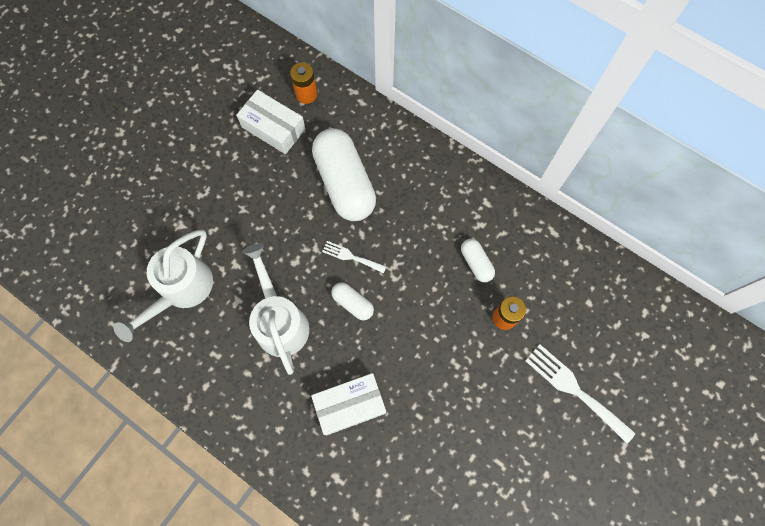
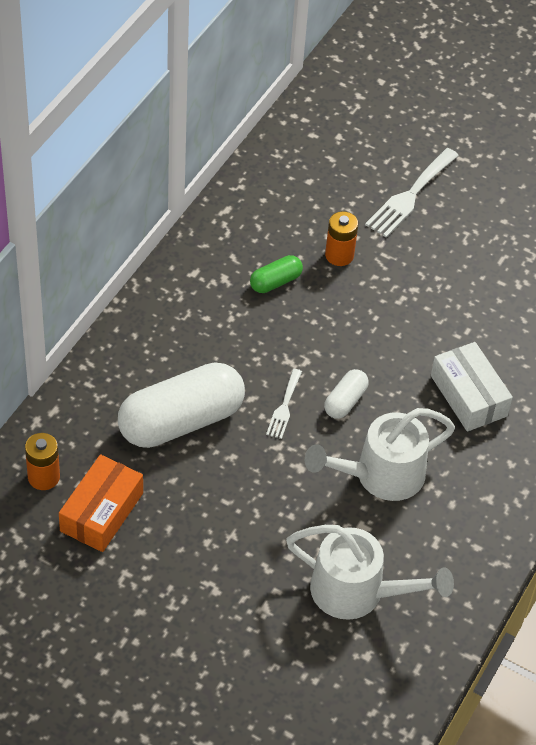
camera: 100 degrees left, 20 degrees down
(273, 128) = (101, 512): white box -> orange box
(476, 263) = (275, 282): white capsule -> green capsule

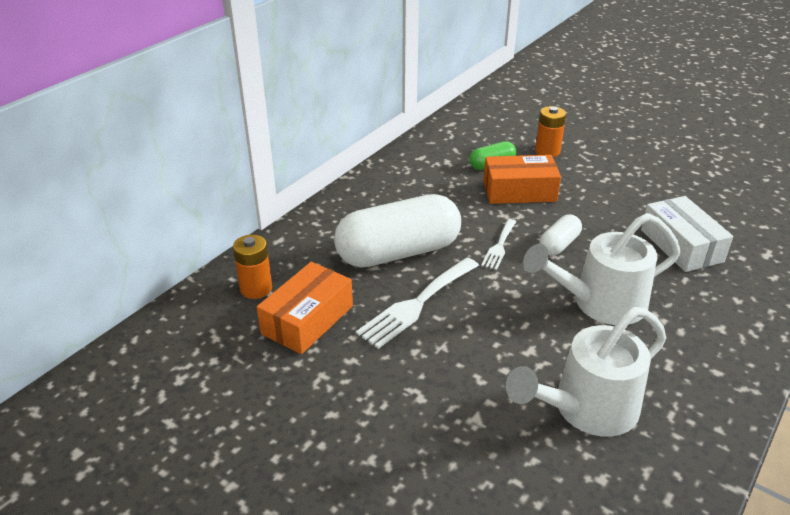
camera: 10 degrees right, 15 degrees down
(306, 324) = (519, 191): none -> orange box
(358, 593) = (585, 409): white watering can -> white watering can turned 120 degrees clockwise
(410, 196) = (605, 120): white fork -> white fork (416, 304)

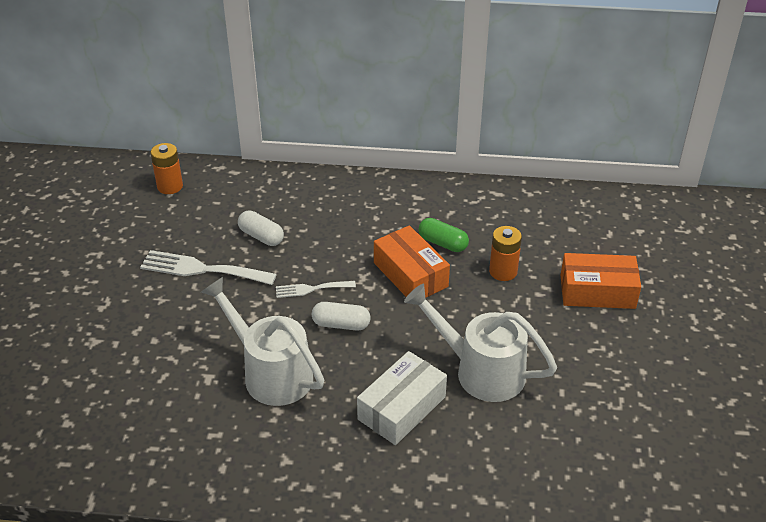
camera: 60 degrees right, 5 degrees up
(307, 320) = (151, 224): orange box -> orange box (597, 291)
(398, 252) = (261, 236): white capsule -> white capsule, size x0.46
(585, 409) = (133, 396): white watering can -> white watering can (480, 370)

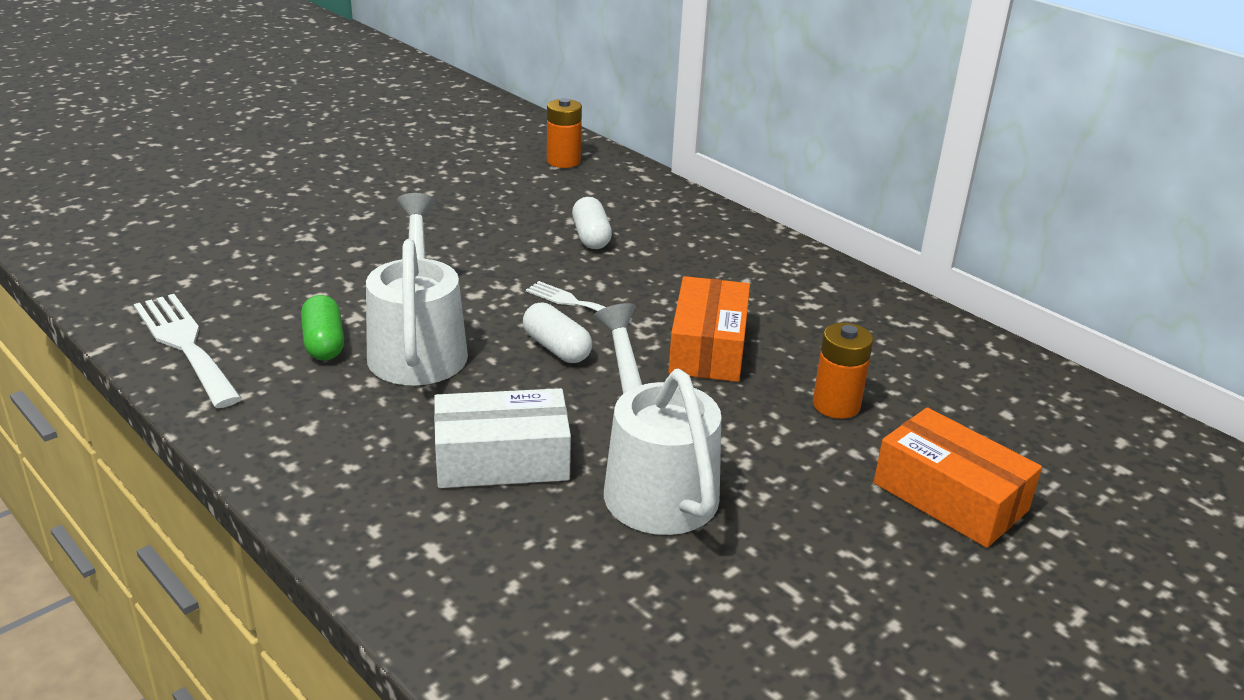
camera: 40 degrees right, 10 degrees down
(202, 269) = (490, 233): white fork -> white fork (185, 345)
(443, 243) = (795, 340): green capsule -> green capsule (324, 343)

